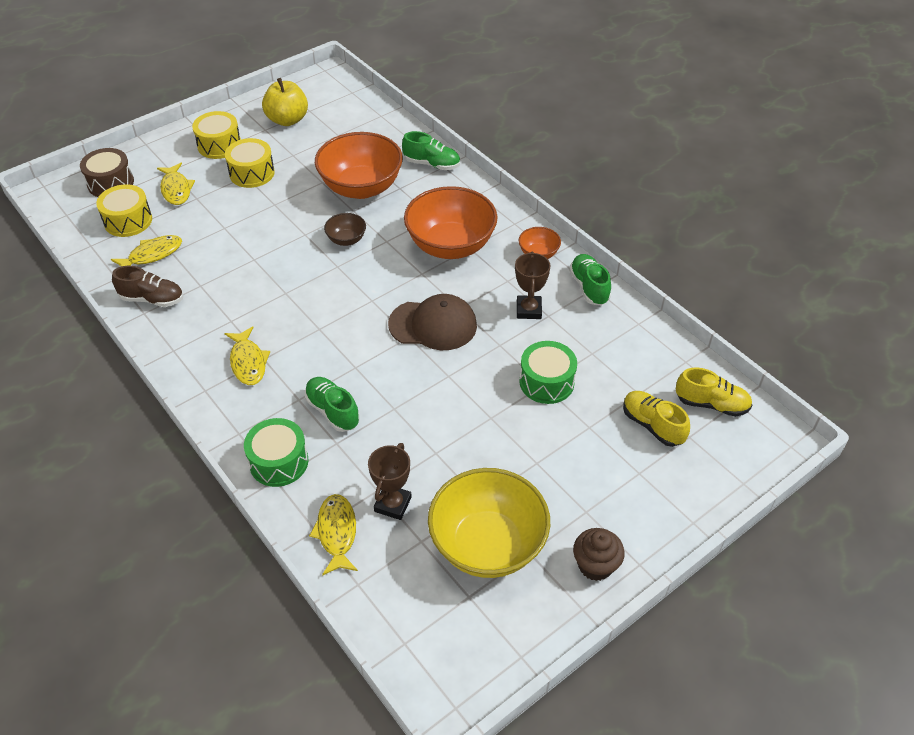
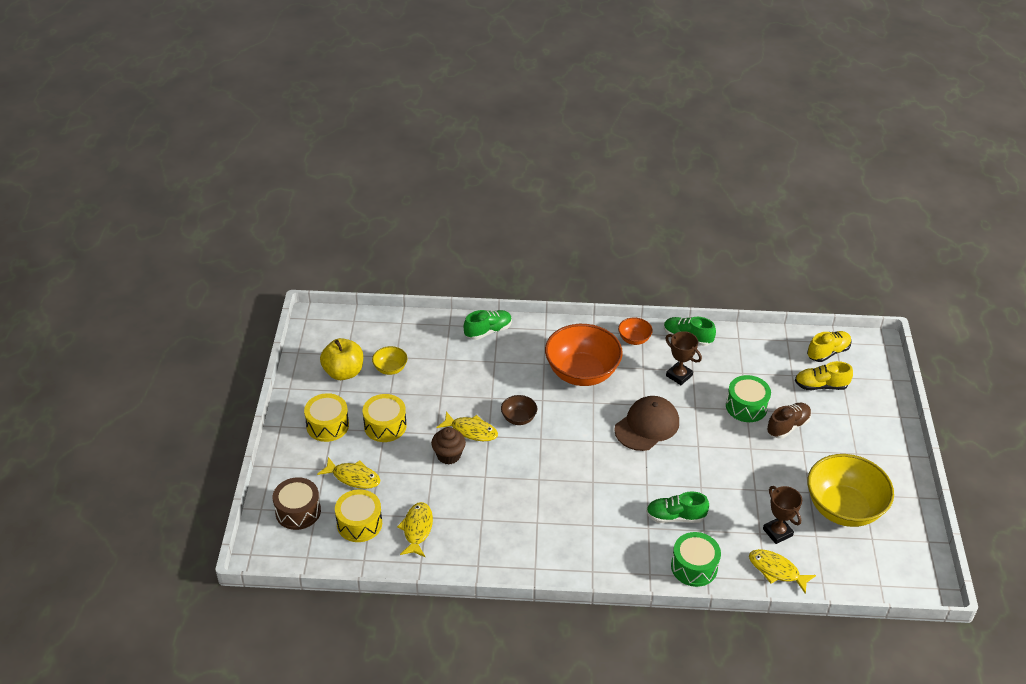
camera: 50 degrees left, 5 degrees down
(152, 299) = (468, 553): brown shoe -> brown shoe (787, 426)
(248, 362) = (588, 534): yellow fish -> yellow fish (471, 431)
(320, 139) = (390, 369): none -> yellow bowl
(361, 187) = (471, 379): orange bowl -> none
(595, 565) = (895, 473): brown cupcake -> brown cupcake (448, 455)

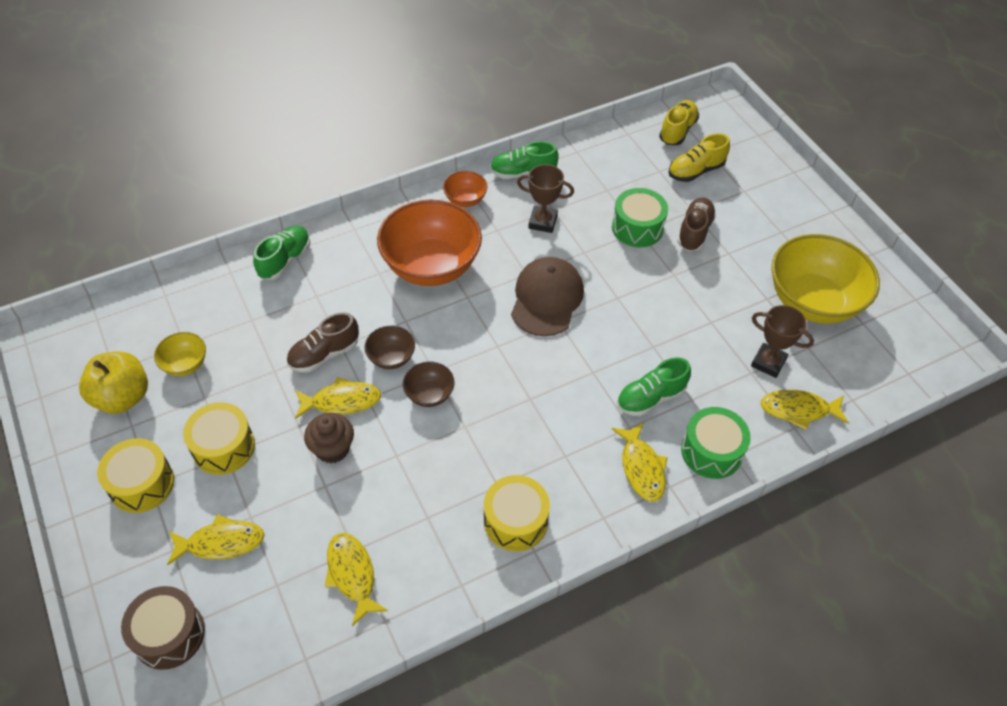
camera: 30 degrees left, 10 degrees up
(359, 523) = (268, 607): yellow drum -> yellow drum (515, 521)
(477, 398) = (324, 354): none -> brown shoe
(528, 450) = (429, 394): none -> brown bowl
(638, 555) = (641, 468): none -> yellow fish

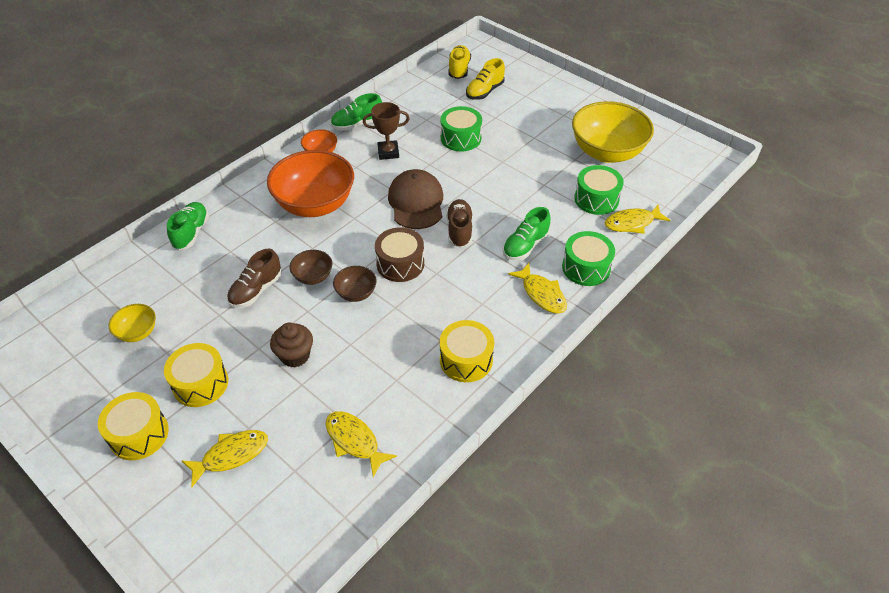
camera: 20 degrees left, 5 degrees down
(122, 397) = (91, 374): yellow apple -> none
(169, 634) = (216, 541): brown drum -> brown drum (400, 264)
(342, 401) = (287, 319): yellow fish -> none
(694, 232) = (503, 130): brown shoe -> brown shoe (459, 230)
(768, 363) = (596, 199): brown trophy -> green drum

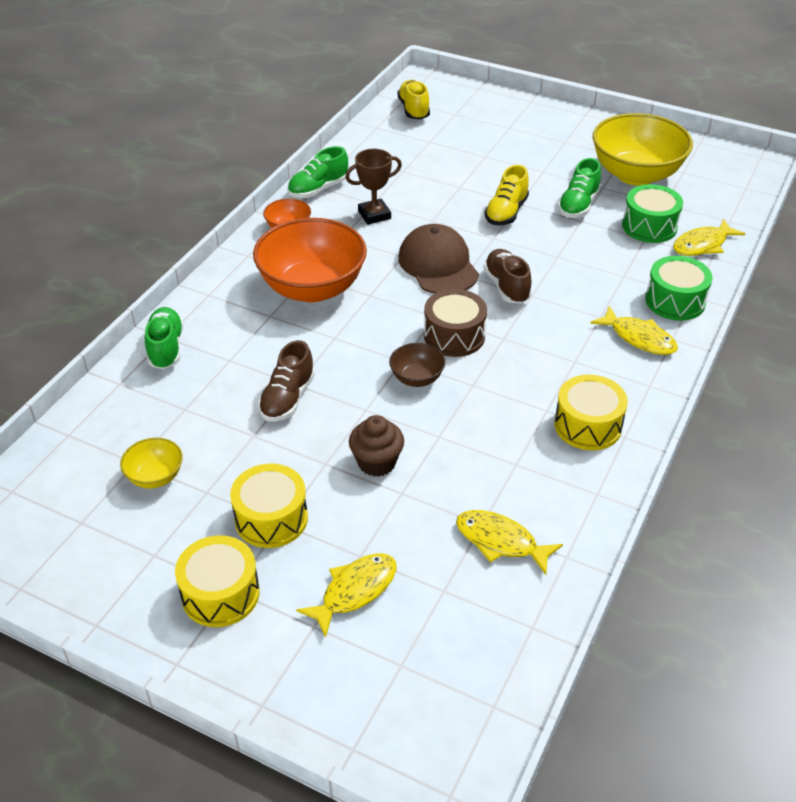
camera: 15 degrees left, 5 degrees down
(313, 277) = (353, 370): brown bowl -> none
(460, 138) = (455, 185): green drum -> none
(484, 91) = (458, 130): yellow shoe -> yellow shoe (506, 212)
(525, 246) = (593, 290): green shoe -> green shoe (578, 205)

